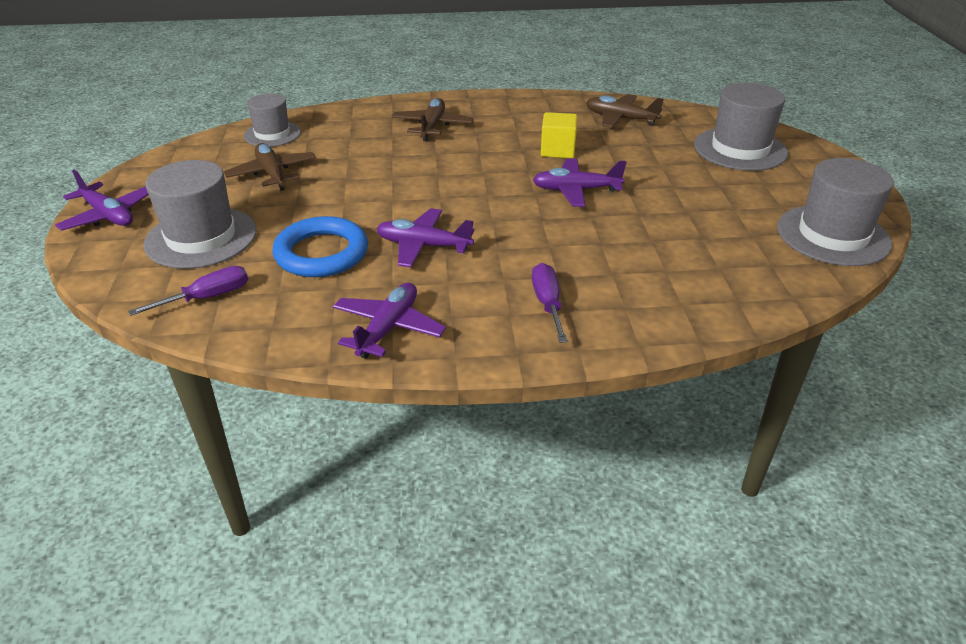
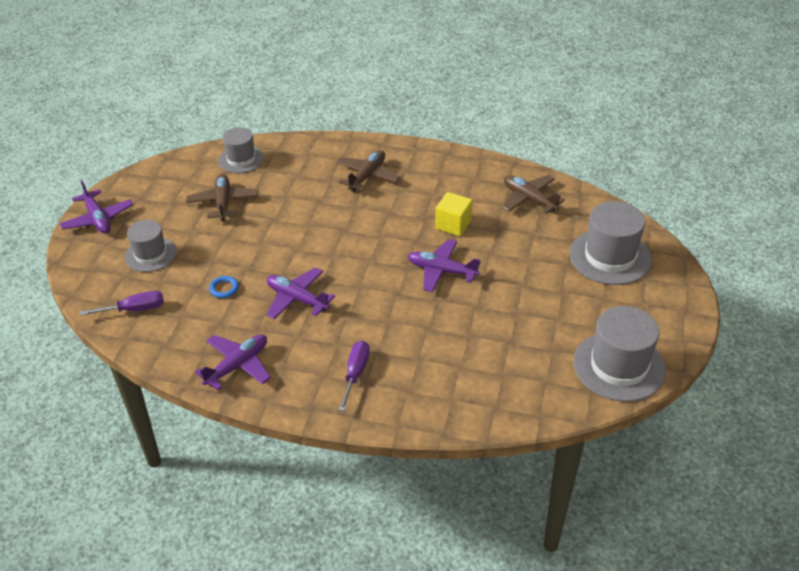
camera: 20 degrees right, 5 degrees up
(201, 237) = (150, 254): grey hat -> grey hat, size x0.64
(321, 253) = (224, 288): blue ring -> blue ring, size x0.42

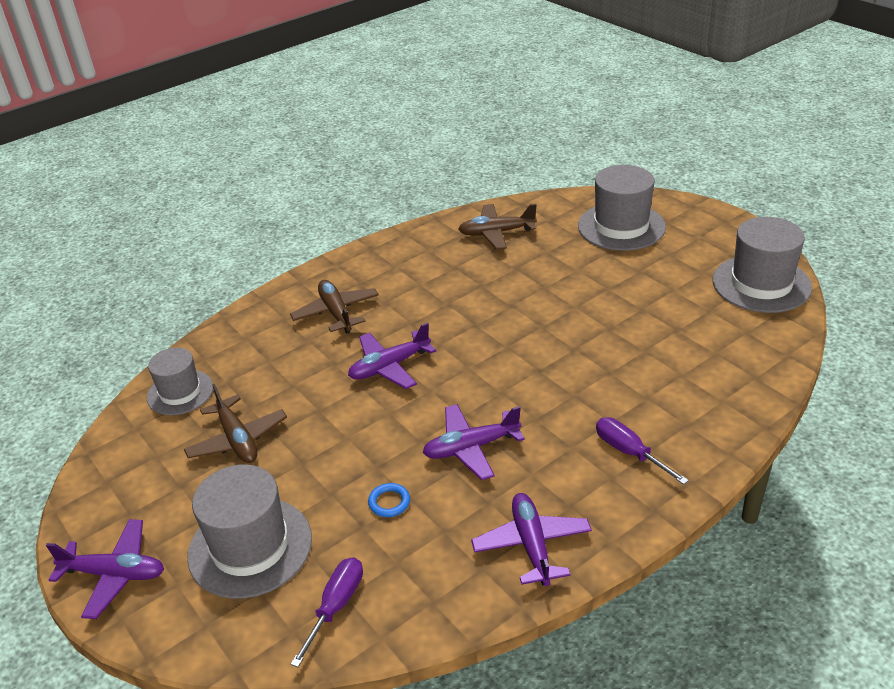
camera: 50 degrees left, 5 degrees down
(150, 254) = (250, 547): grey hat -> grey hat, size x1.57
(223, 202) = (237, 439): brown plane -> brown plane turned 150 degrees counterclockwise
(441, 271) = (537, 327): purple plane -> purple plane (389, 367)
(453, 224) = (479, 291): yellow cube -> none

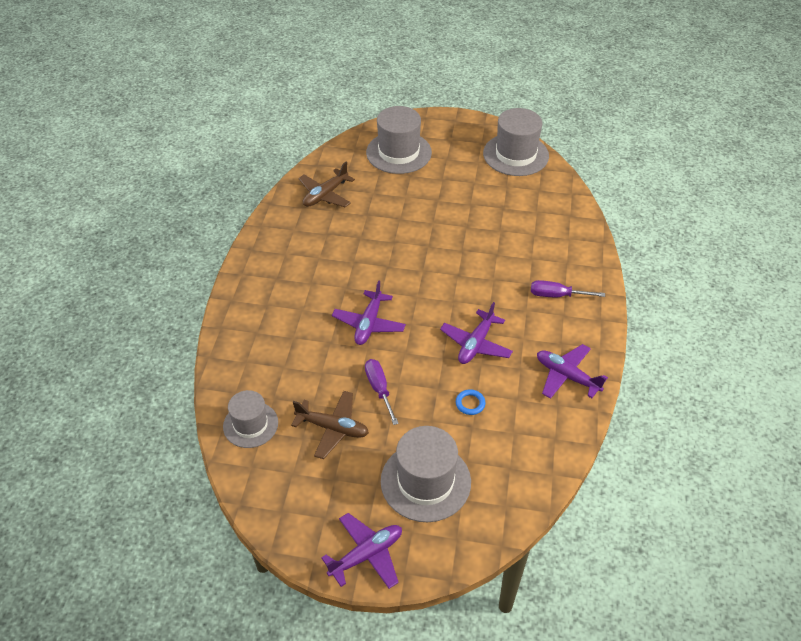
camera: 45 degrees left, 10 degrees up
(336, 313) = (287, 308): brown plane -> none
(336, 606) = (512, 476): purple screwdriver -> purple screwdriver (379, 389)

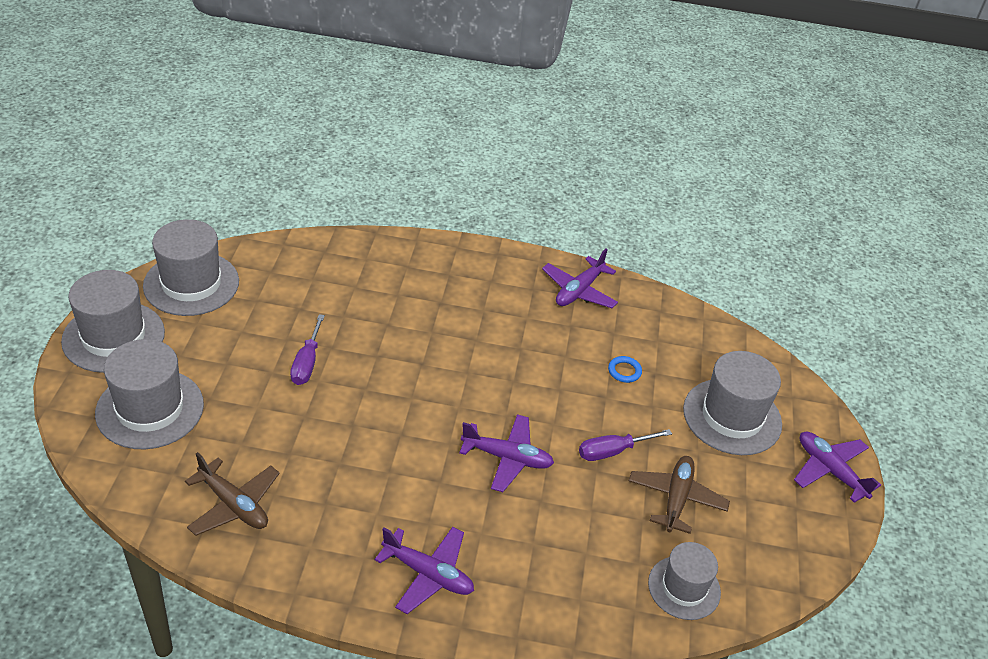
camera: 95 degrees left, 5 degrees down
(458, 130) = (113, 337): none -> grey hat
(476, 344) = (537, 358): purple plane -> purple plane (428, 574)
(557, 295) = (460, 282): purple screwdriver -> purple screwdriver (307, 363)

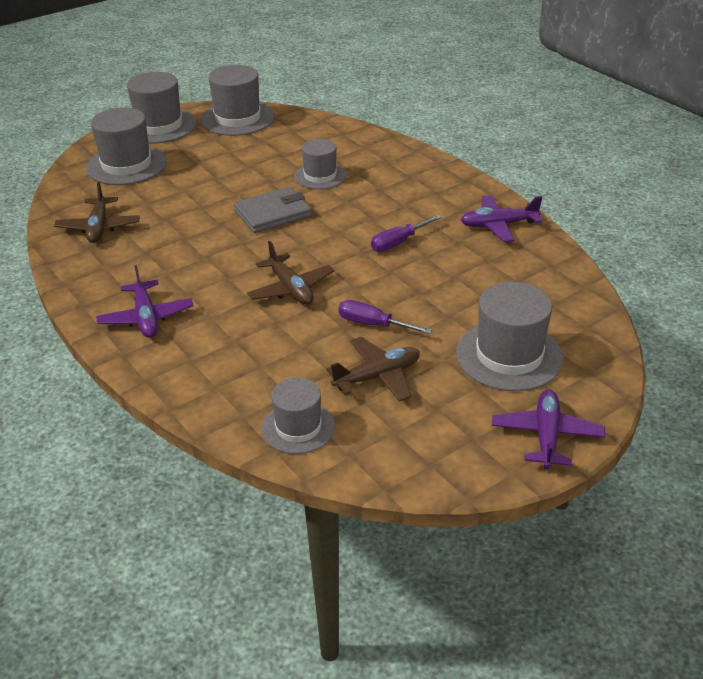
camera: 50 degrees right, 5 degrees down
(307, 363) = (243, 182): purple screwdriver -> purple screwdriver (398, 242)
(370, 315) = (320, 176): none -> grey hat
(384, 384) = (273, 213): none -> grey wallet
(507, 458) = (291, 289): purple plane -> brown plane
(624, 371) = (459, 285): blue ring -> none

